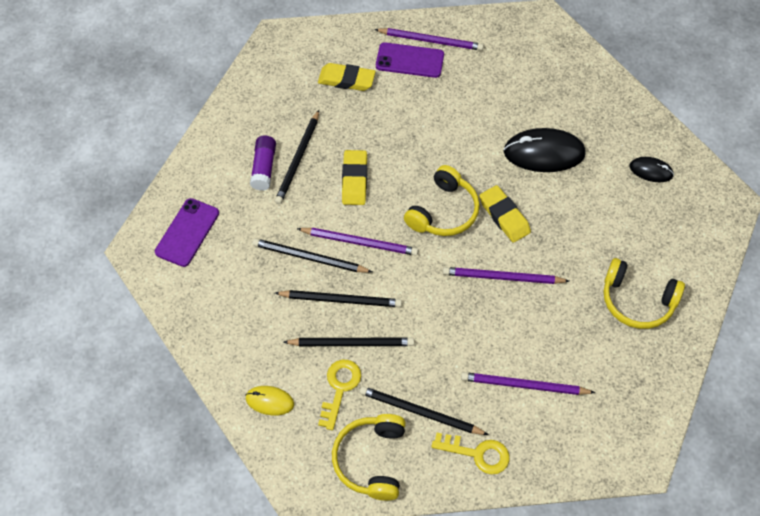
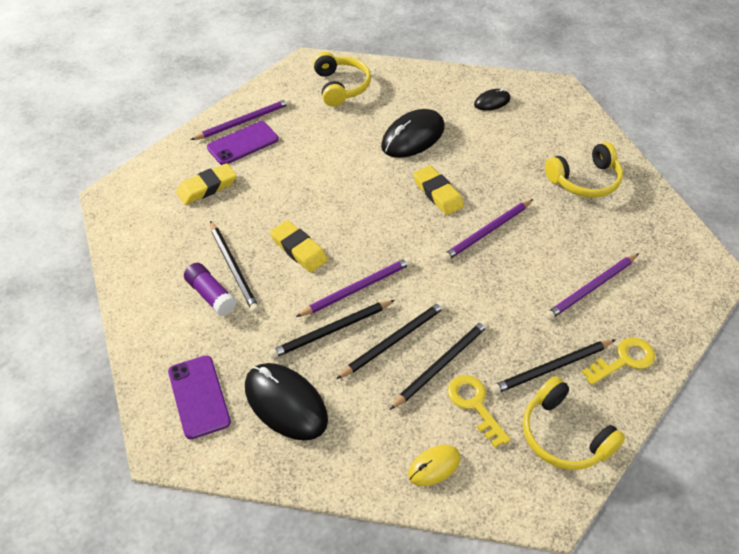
camera: 45 degrees left, 10 degrees down
(230, 282) = (285, 403): none -> black mouse
(443, 211) = (392, 221): yellow headphones -> yellow headphones (341, 87)
(504, 216) = (437, 193): yellow eraser -> yellow eraser turned 45 degrees clockwise

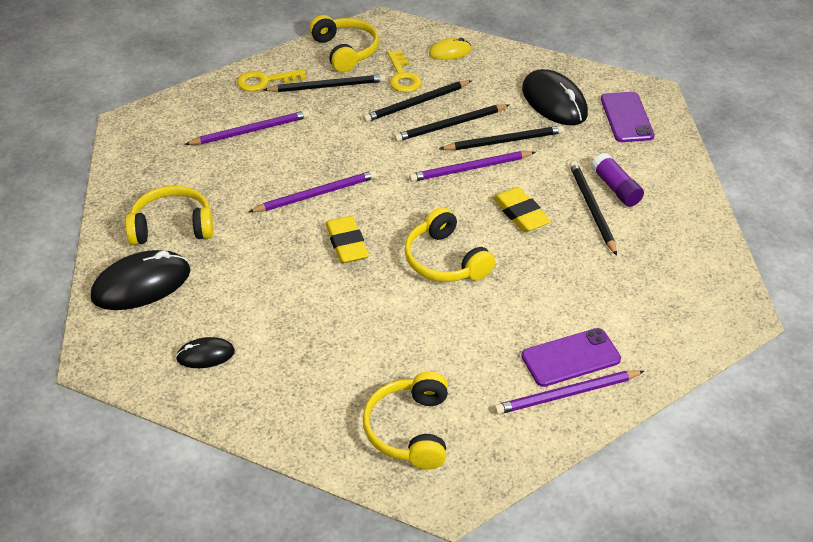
camera: 165 degrees left, 5 degrees down
(207, 187) = (620, 303): yellow eraser -> none
(352, 195) = (445, 260): none -> yellow headphones
(413, 137) = (341, 321): black mouse -> black mouse (141, 284)

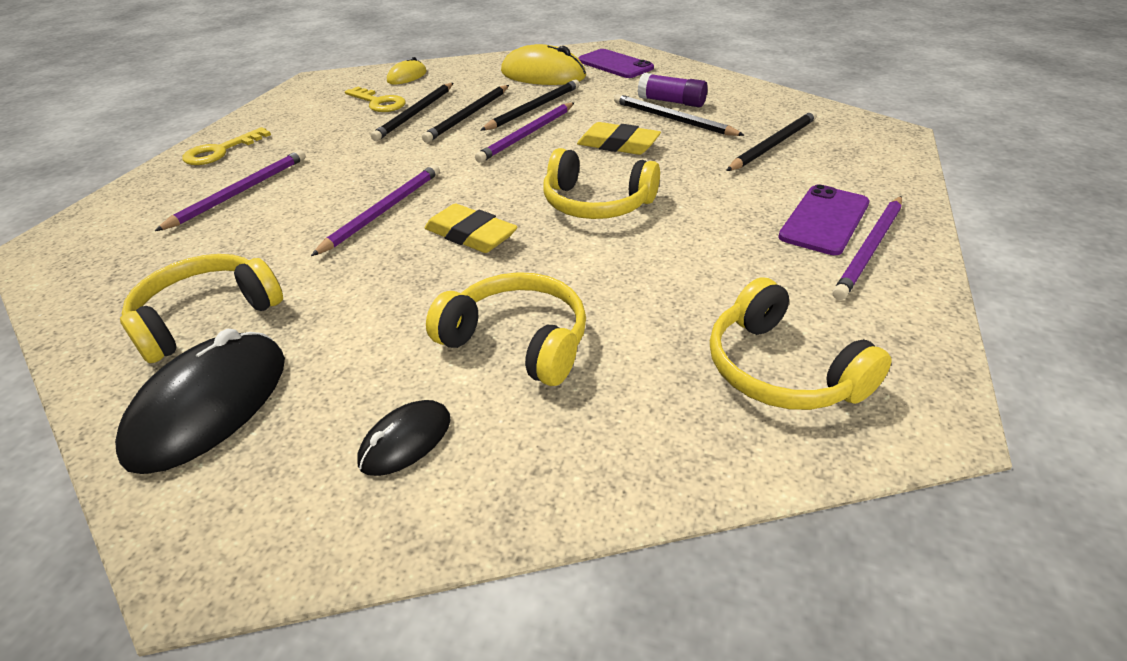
camera: 35 degrees left, 5 degrees down
(327, 86) = (302, 132): black pencil -> black pencil (773, 144)
(345, 51) = (296, 105): yellow headphones -> yellow headphones (517, 341)
(554, 102) = (543, 74): black mouse -> yellow mouse

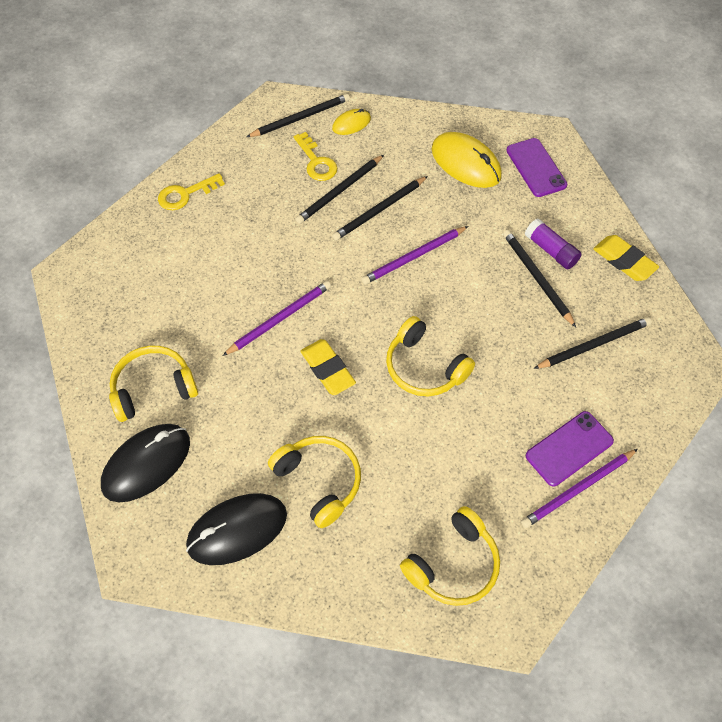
camera: 20 degrees right, 20 degrees up
(240, 192) = (191, 257): purple pencil -> none
(406, 440) = (237, 530): black mouse -> black mouse, size x1.86
(534, 108) = (435, 218): black pencil -> black pencil (301, 118)
(618, 145) = (475, 298): yellow eraser -> yellow eraser (624, 261)
(781, 369) = (453, 564): yellow headphones -> yellow headphones turned 120 degrees counterclockwise

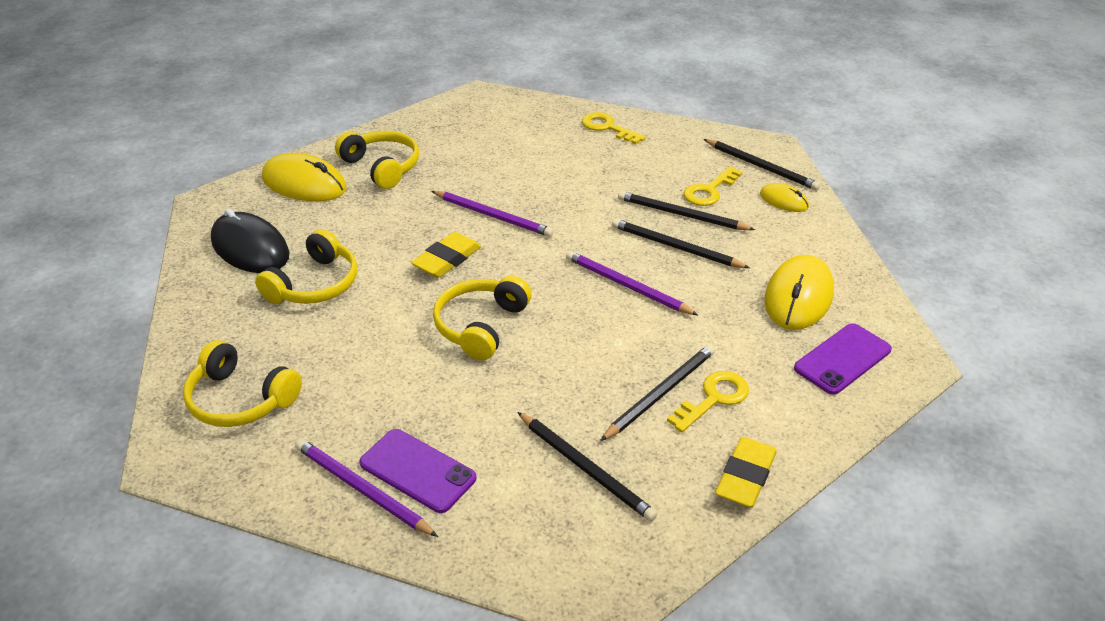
camera: 70 degrees right, 20 degrees down
(146, 464) = (304, 183): black mouse -> yellow mouse
(551, 250) = (713, 398): purple glue stick -> yellow key

